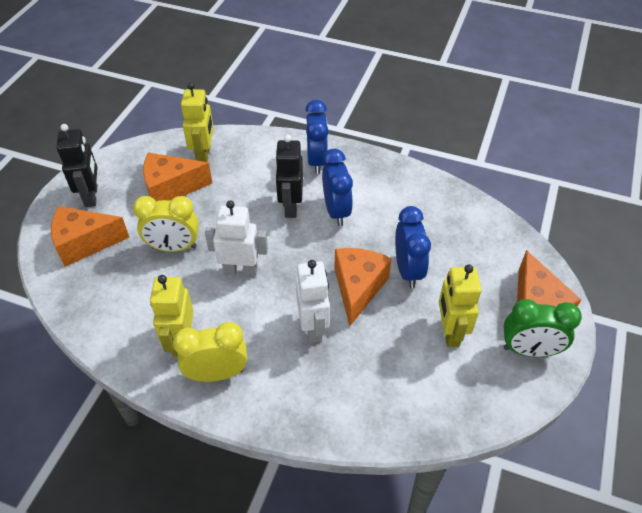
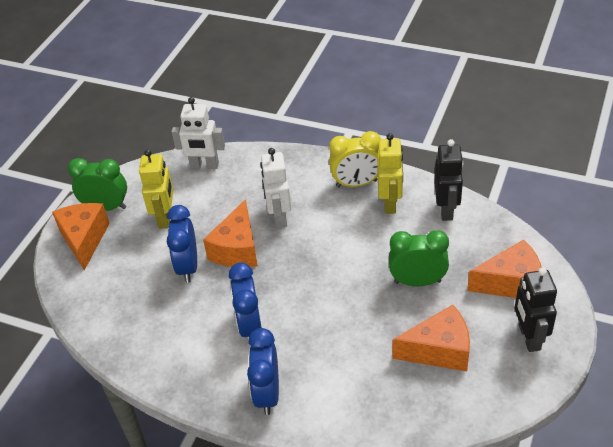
camera: 175 degrees left, 5 degrees down
(174, 247) = (417, 281): yellow clock -> green clock
(204, 155) = (410, 399): yellow robot -> none
(240, 270) = (347, 261): white robot -> white robot (204, 165)
(290, 206) = (299, 330): black robot -> black robot (446, 210)

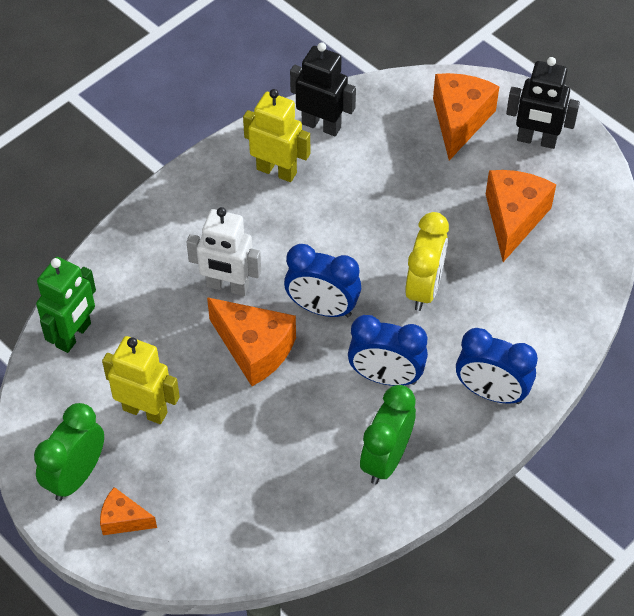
camera: 70 degrees left, 10 degrees up
(84, 239) = (123, 519): orange cheese -> orange cheese, size x0.56
(188, 266) = (251, 411): blue clock -> blue clock (322, 308)
(204, 165) = (74, 335): white robot -> green robot
(356, 183) = (222, 188): yellow clock -> yellow clock (424, 288)
(417, 281) = (411, 196): green clock -> green clock (386, 459)

